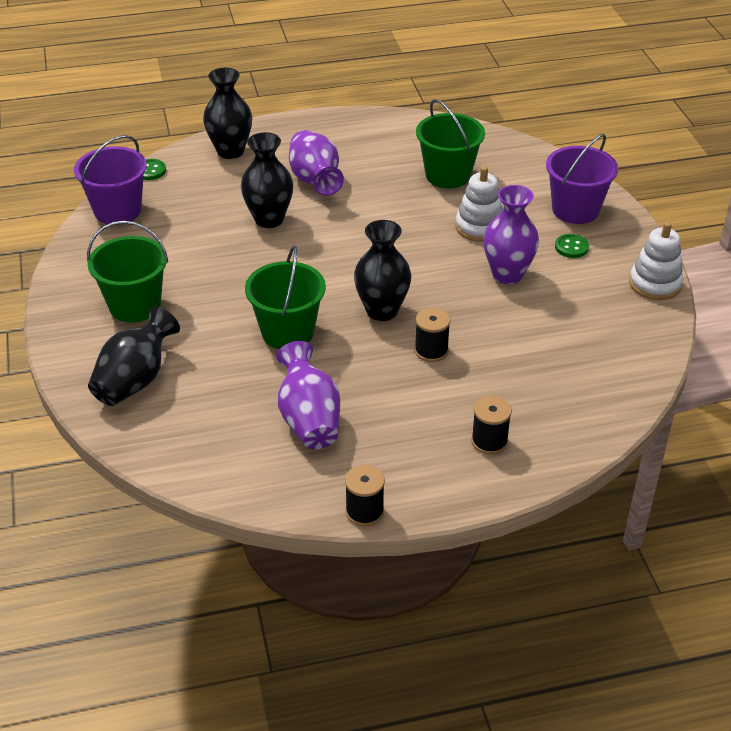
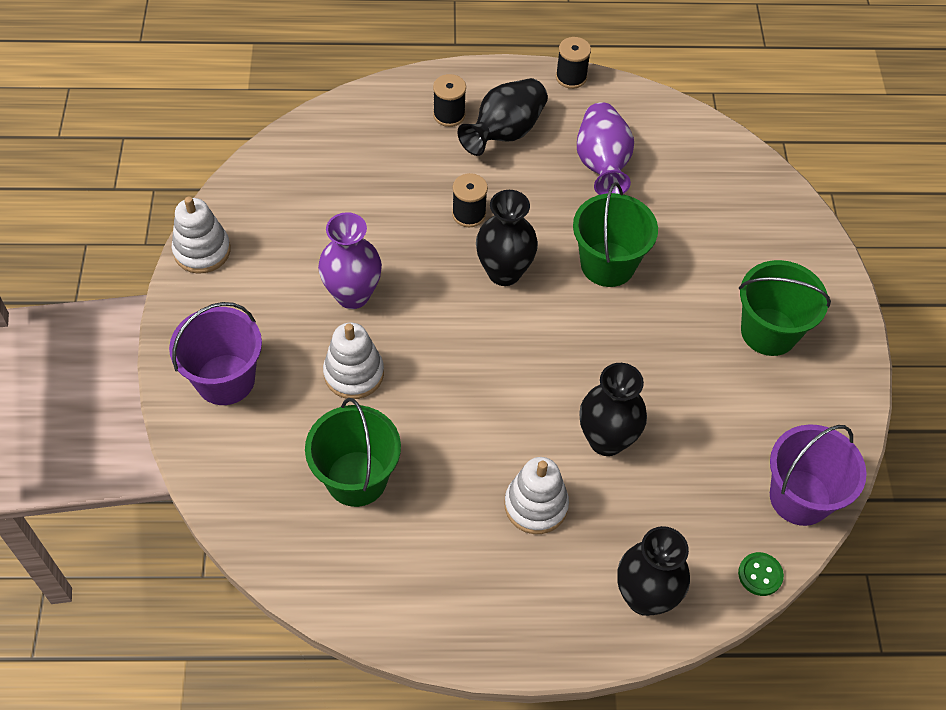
camera: 170 degrees left, 15 degrees up
(135, 380) = (763, 236): black vase -> black vase (505, 132)
(315, 180) = (536, 505): purple vase -> white stacking toy
(571, 247) = (262, 320): green button -> none

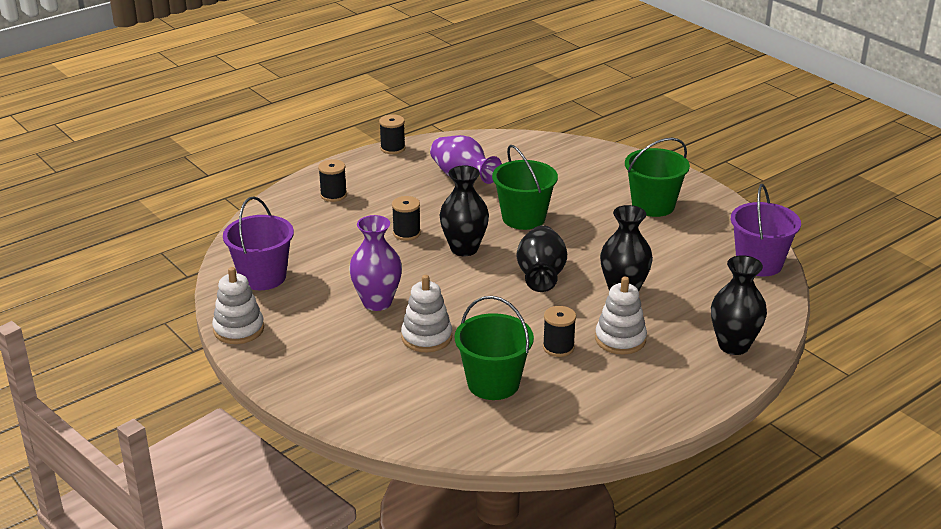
camera: 35 degrees left, 25 degrees down
(225, 379) = (340, 382): purple bucket -> purple bucket (263, 277)
(463, 473) = (558, 347): none -> black spool
(505, 132) = (382, 188): black vase -> black vase (541, 276)
(760, 575) = (781, 304): green button -> none

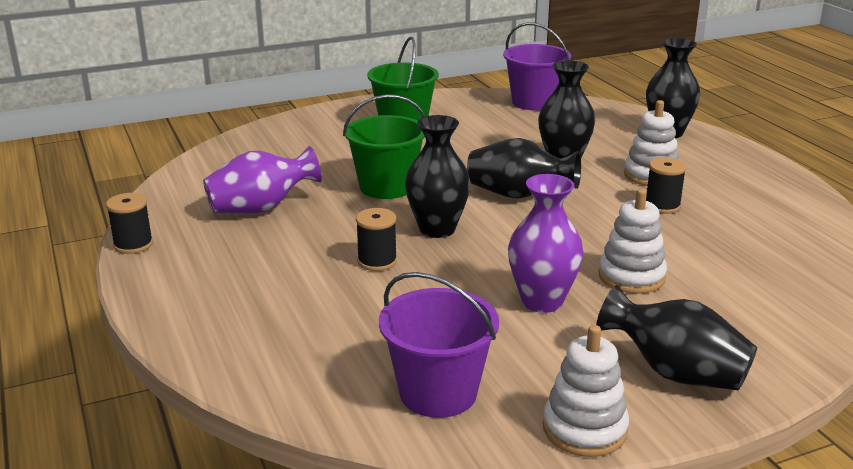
camera: 75 degrees left, 5 degrees down
(305, 360) = (675, 373): none -> black vase
(333, 195) = (230, 305): black spool -> none
(493, 383) = (730, 249): green bucket -> none

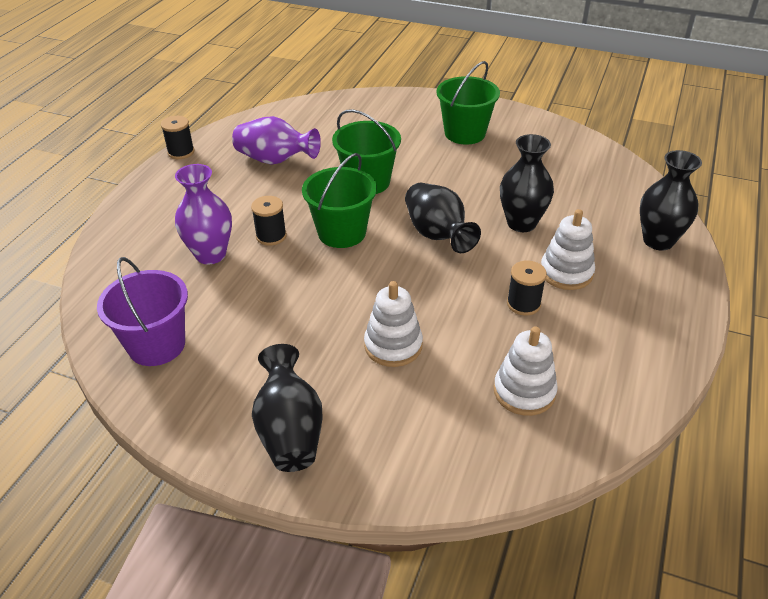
camera: 45 degrees right, 15 degrees up
(437, 229) = (342, 232): black vase -> green bucket
(534, 102) = (597, 157): purple bucket -> none
(542, 301) = (308, 325): purple vase -> purple vase (210, 254)
(584, 429) = (180, 425): white stacking toy -> white stacking toy (524, 391)

